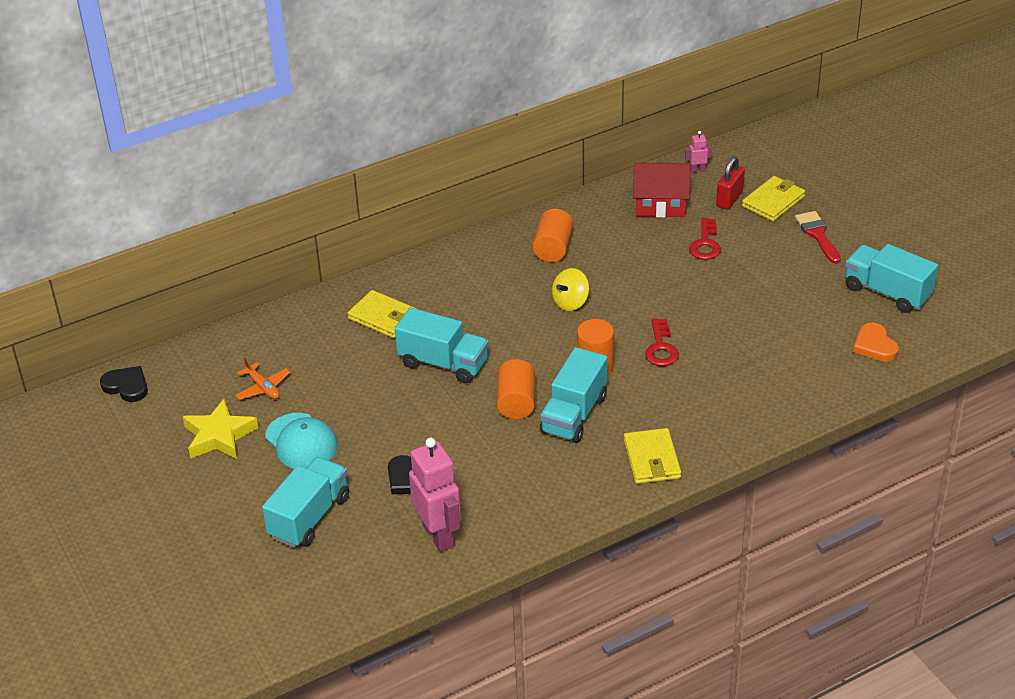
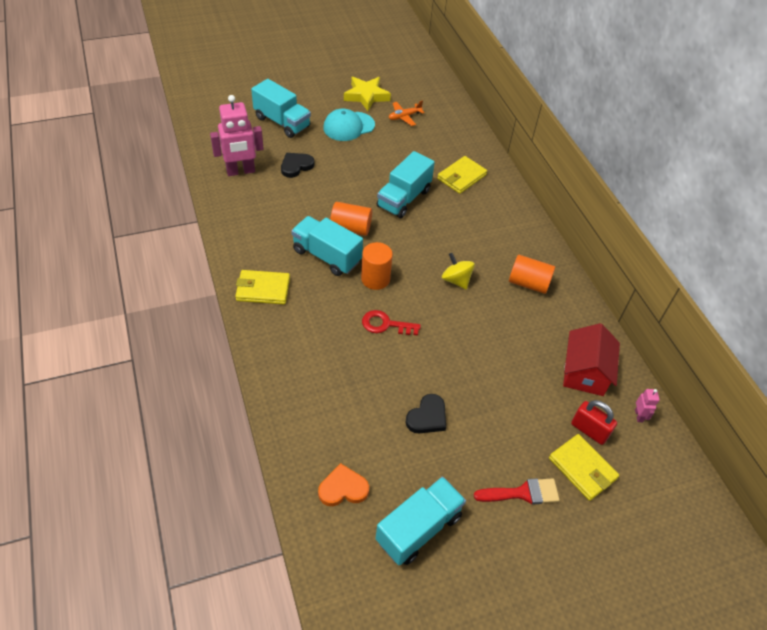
camera: 95 degrees right, 10 degrees up
(126, 386) = (422, 67): black heart -> black heart (427, 417)
(705, 244) = (520, 391): red key -> none

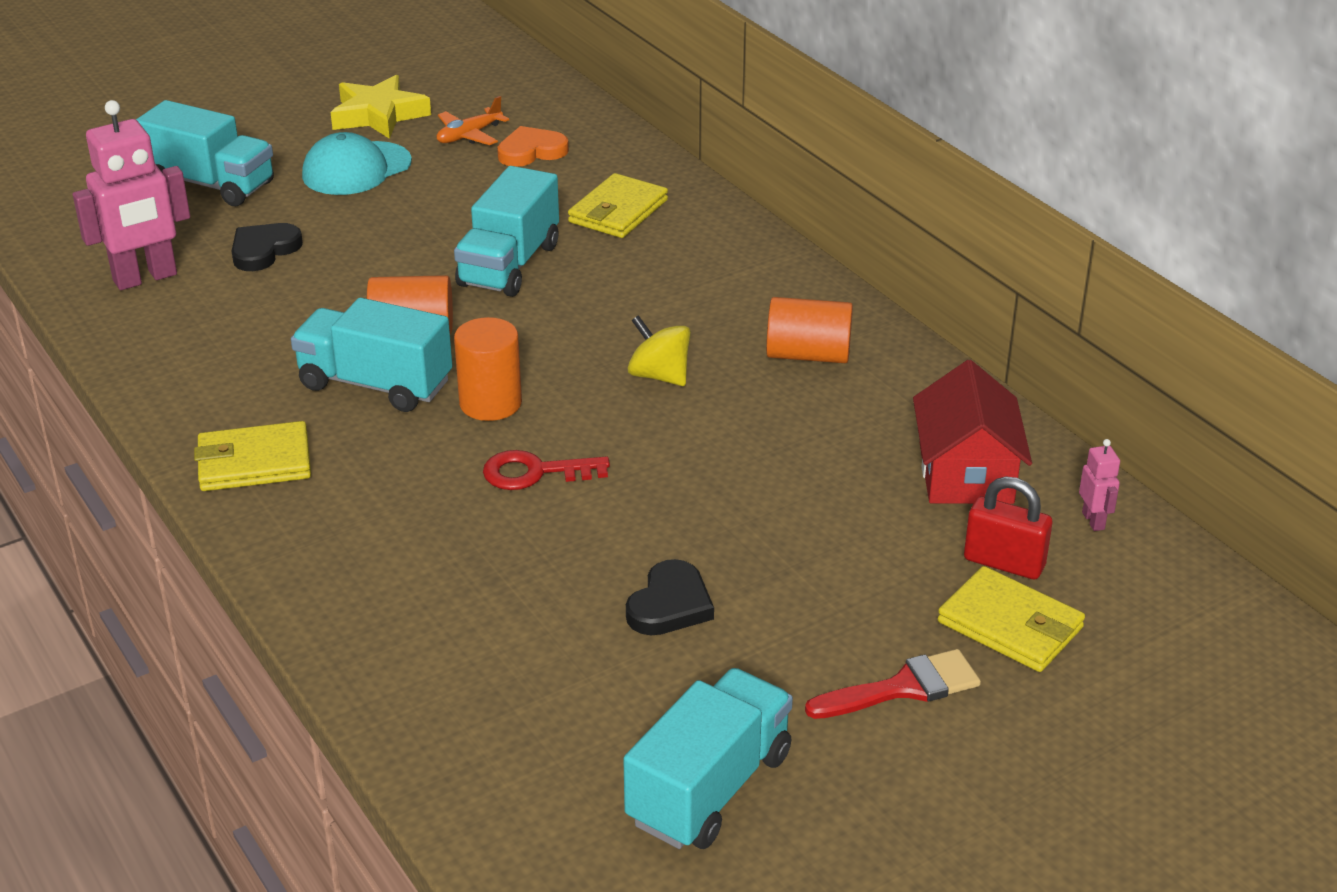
camera: 10 degrees left, 15 degrees down
(343, 488) = (529, 755): orange heart -> orange heart (531, 151)

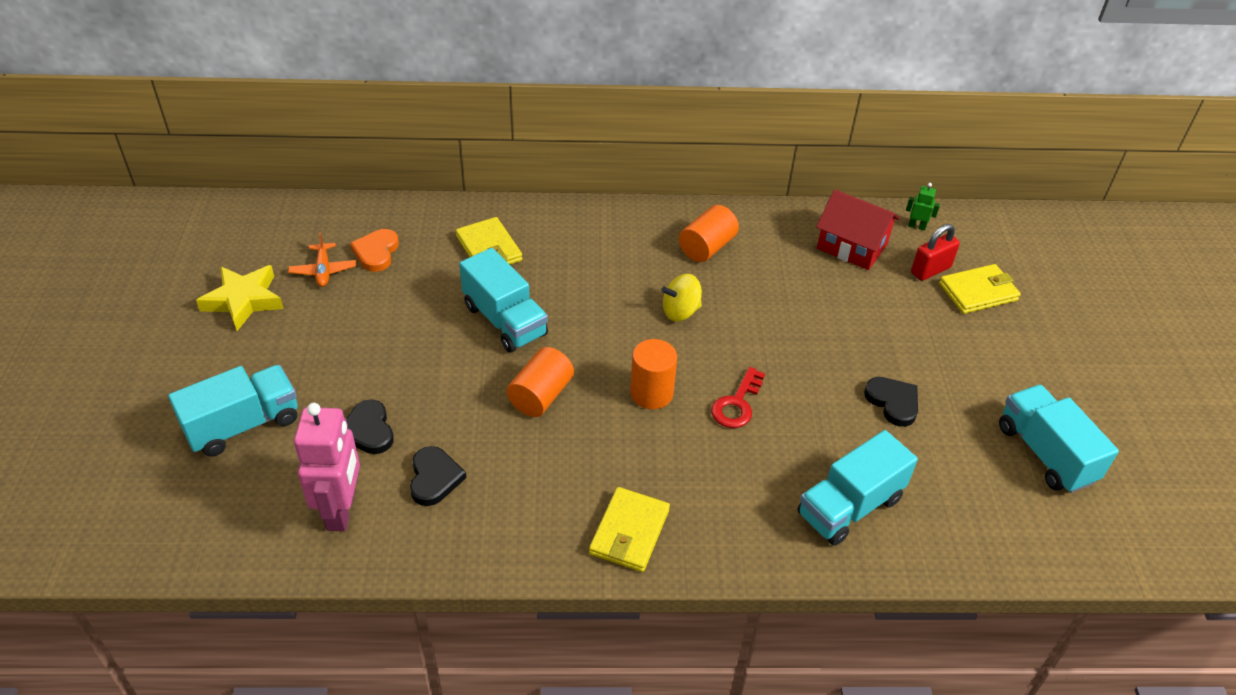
camera: 60 degrees left, 10 degrees up
(230, 312) = (434, 478): none -> black heart
(356, 169) = (307, 341): turquoise cap -> none
(375, 384) = (588, 437): turquoise truck -> turquoise truck (849, 506)
(903, 688) = (1004, 349): red brush -> none
(1093, 521) = (916, 226): pink robot -> green robot

